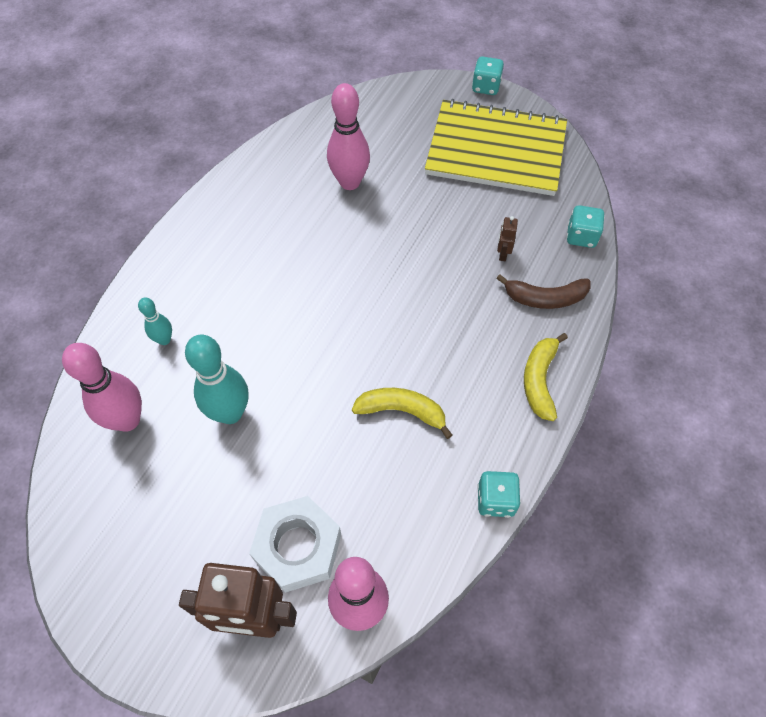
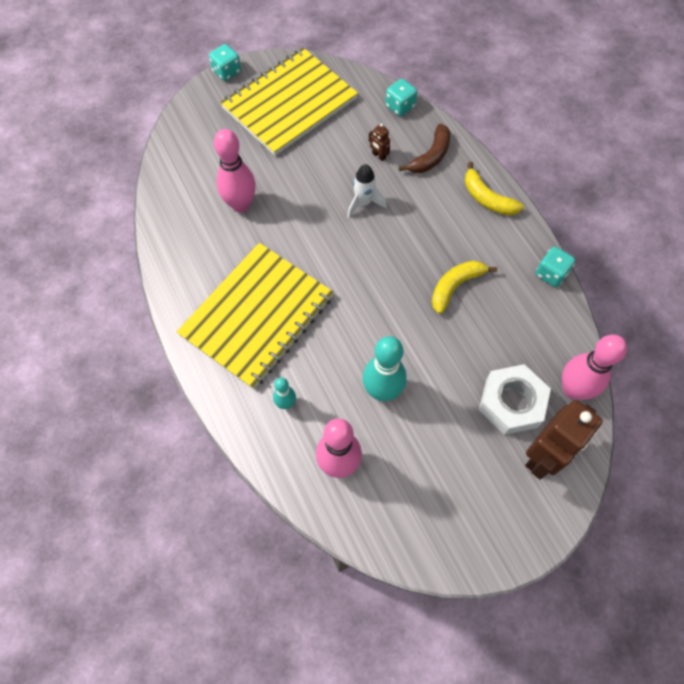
camera: 55 degrees left, 5 degrees up
(241, 264) = (257, 316): none -> yellow notebook
(434, 273) = (363, 203): none -> white rocket

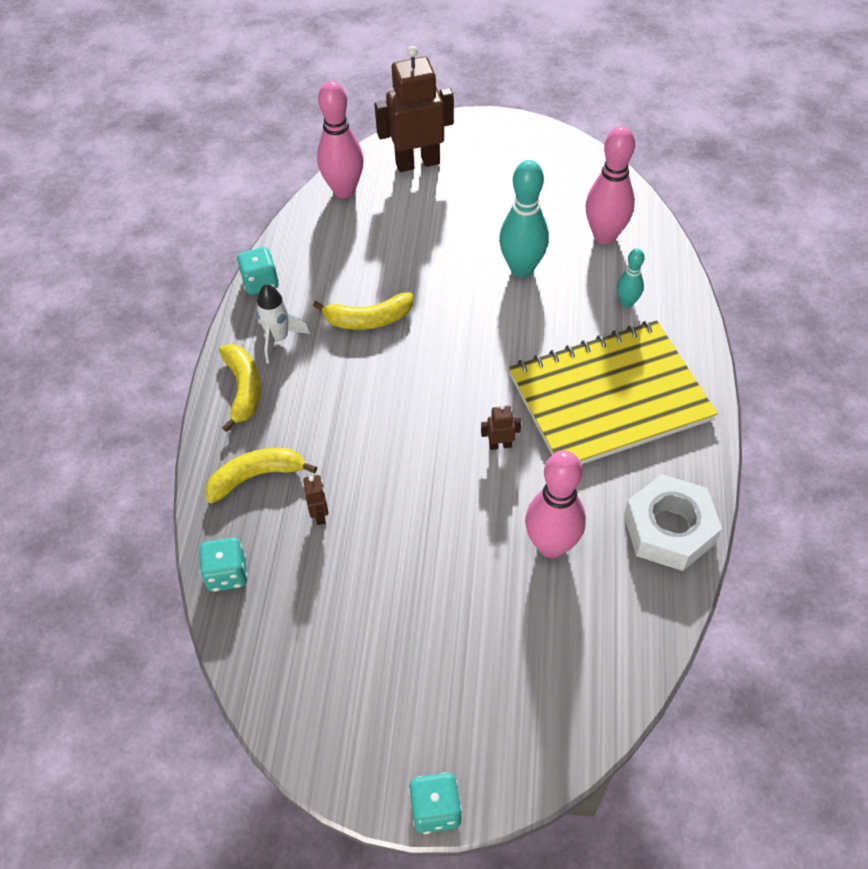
camera: 145 degrees left, 10 degrees down
(289, 103) = (377, 676): yellow notebook -> none
(307, 246) = (500, 445): none -> brown robot
(363, 203) = (391, 461): white rocket -> white rocket (279, 339)
(431, 156) = (256, 476): brown banana -> yellow banana
(511, 403) = (408, 206): white nut -> white nut (669, 529)

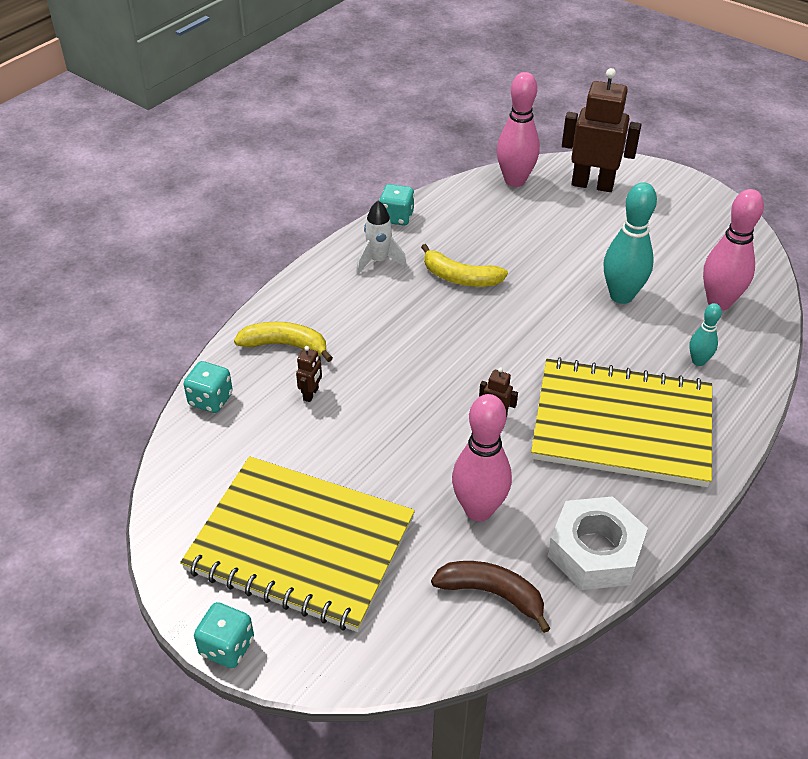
camera: 30 degrees right, 10 degrees down
(243, 389) = (324, 283): yellow banana -> none
(425, 671) = (300, 544): none -> yellow notebook
(617, 617) = (492, 594): none -> brown banana

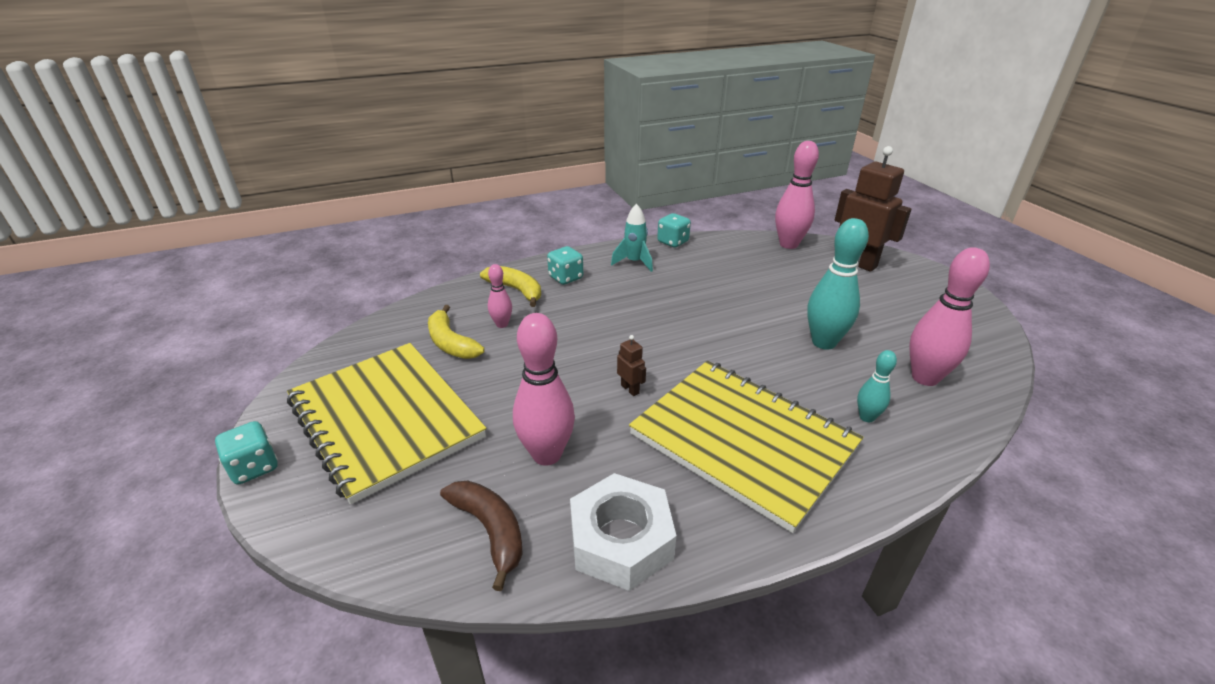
camera: 30 degrees right, 10 degrees down
(210, 400) = (432, 304): turquoise dice -> turquoise dice (566, 278)
(311, 394) = (502, 324): brown robot -> pink bowling pin
(379, 261) = (634, 262): white rocket -> turquoise rocket
(460, 277) = (688, 289): yellow banana -> yellow banana (451, 343)

